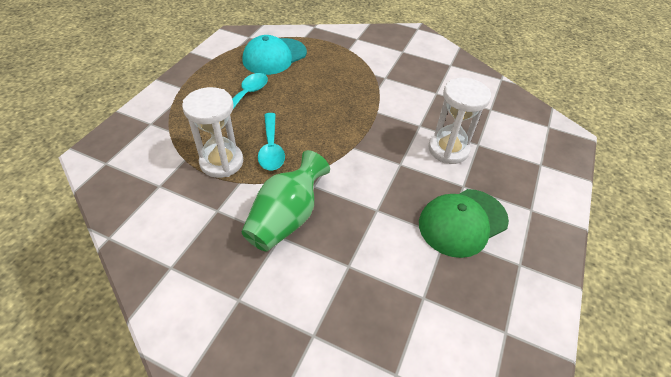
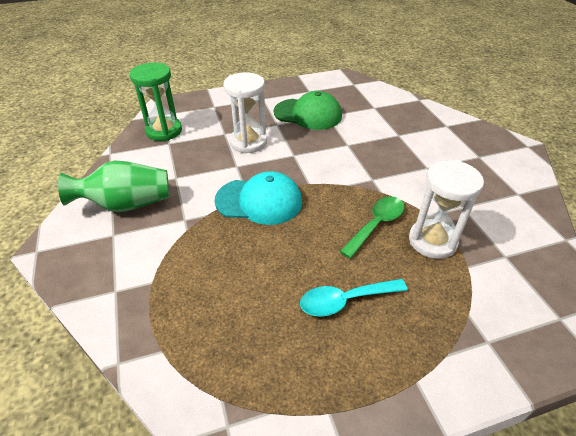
camera: 130 degrees left, 5 degrees down
(271, 148) = (376, 225): turquoise spoon -> green spoon
(274, 56) = (245, 342): turquoise cap -> turquoise cap (259, 201)
(286, 218) = (413, 173): green vase -> green vase (126, 204)
(514, 114) = (164, 131): none -> green hourglass

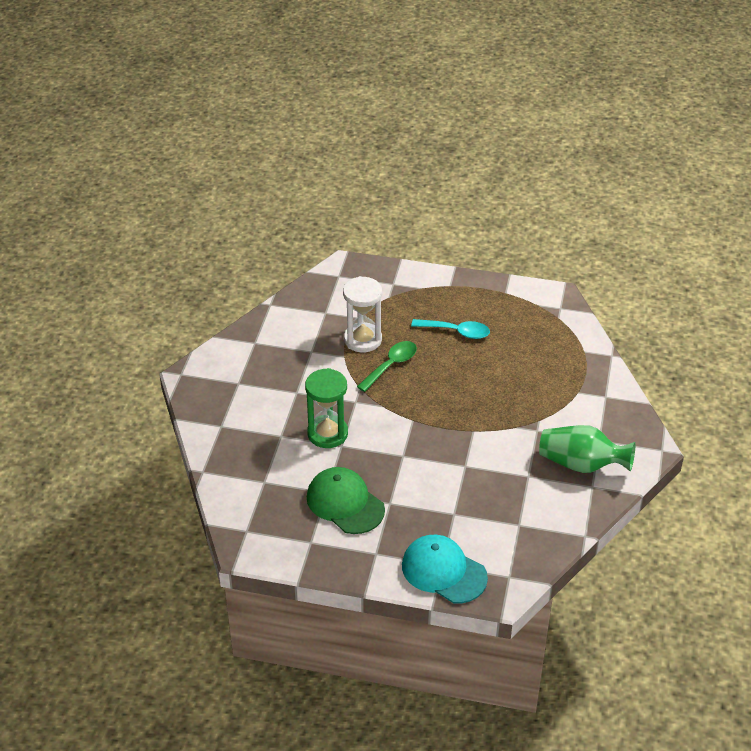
camera: 150 degrees left, 0 degrees up
(164, 131) = (517, 546): green hourglass -> green hourglass (327, 433)
(248, 142) = (436, 490): white hourglass -> none
(259, 201) = (467, 421): turquoise cap -> turquoise cap (443, 571)
(376, 225) = (391, 365): green spoon -> green spoon turned 150 degrees clockwise

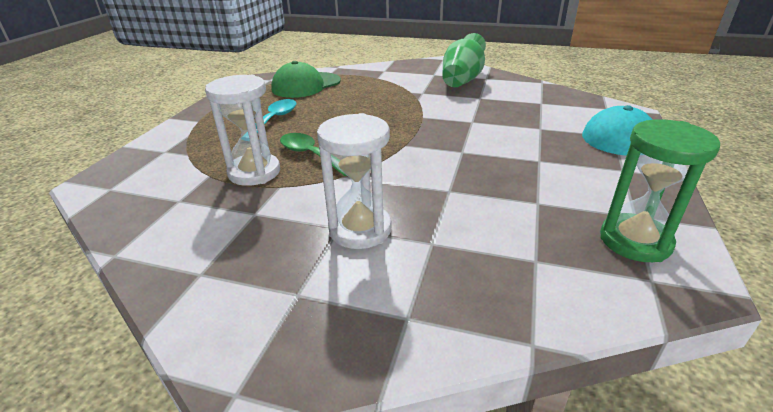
camera: 85 degrees left, 10 degrees down
(294, 402) = (360, 229): none -> white hourglass
(327, 433) = (427, 200): green hourglass -> green hourglass (635, 241)
(345, 503) = (552, 189): green cap -> green cap (306, 85)

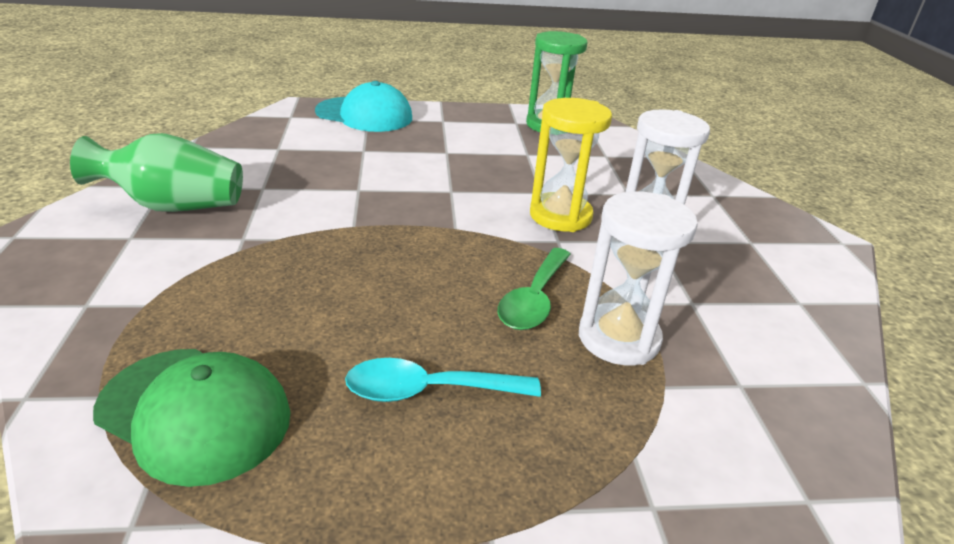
camera: 115 degrees left, 0 degrees up
(403, 189) = (560, 216): none -> yellow hourglass

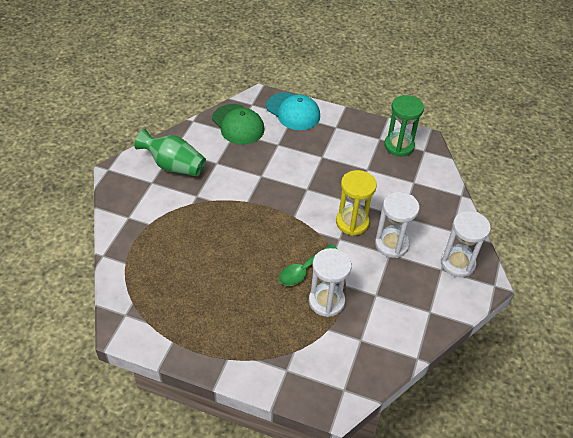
camera: 25 degrees right, 15 degrees up
(195, 413) = (153, 280): green cap -> green cap (238, 124)
(429, 391) = (236, 299): turquoise spoon -> none
(764, 229) = (457, 263): none -> white hourglass

